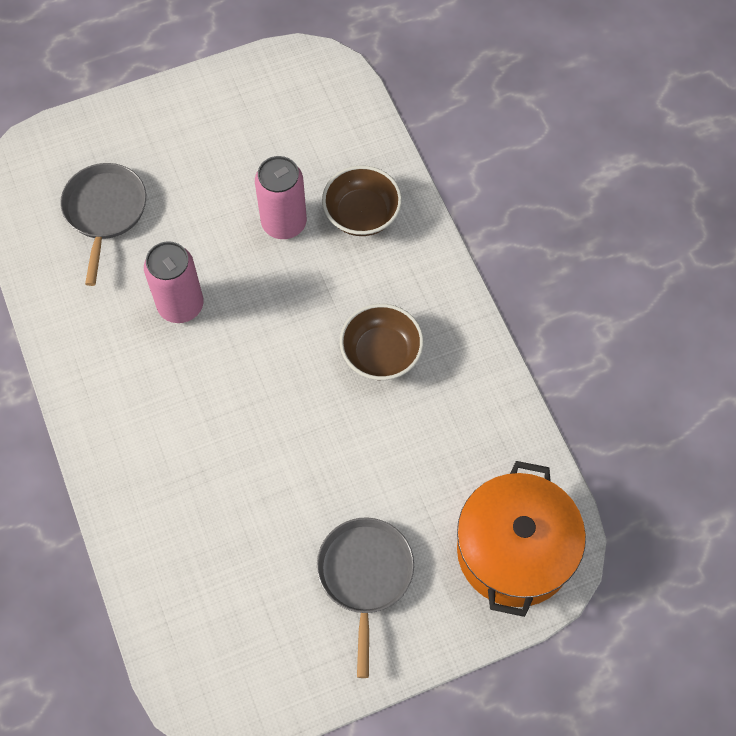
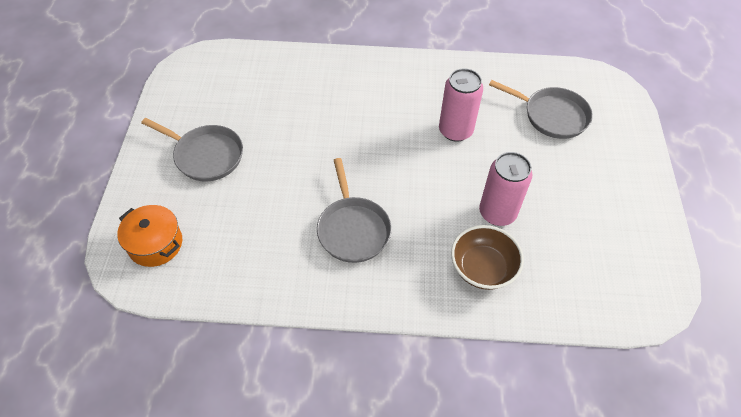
camera: 115 degrees right, 10 degrees down
(381, 354) = (353, 229): brown bowl -> grey pan
(514, 551) = (155, 244): orange pot -> orange pot, size x0.59

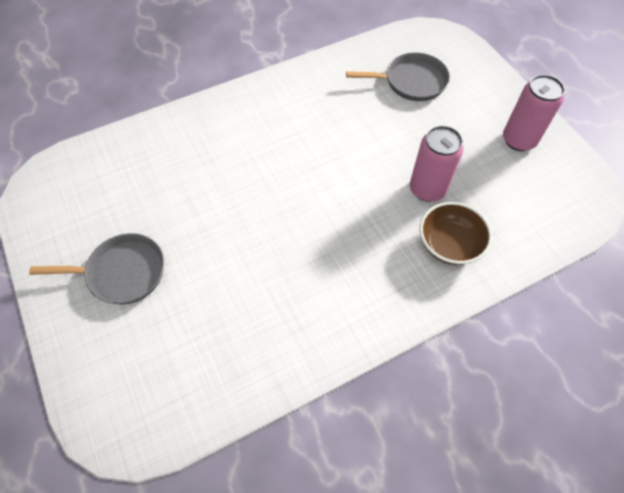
camera: 30 degrees left, 5 degrees up
(155, 244) = (133, 392): orange pot -> none
(353, 229) = (316, 269): grey pan -> none
(455, 131) = (342, 132): pink can -> pink can (518, 140)

